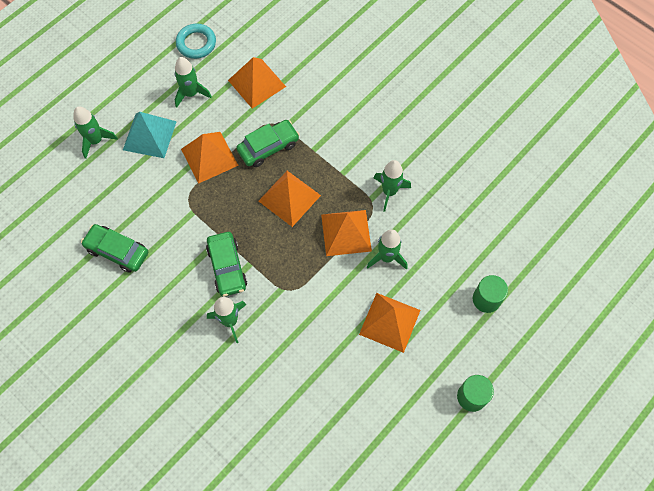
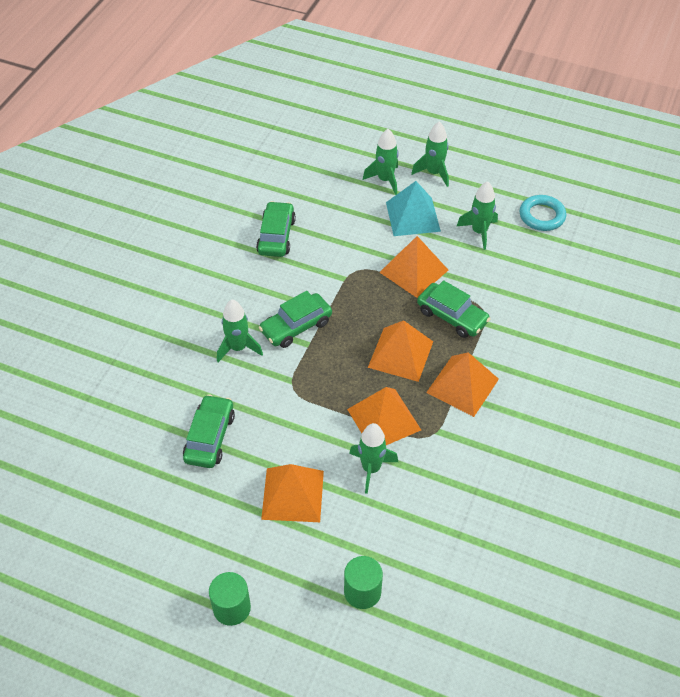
camera: 70 degrees right, 15 degrees down
(257, 83) = (525, 281): orange pyramid -> orange pyramid (462, 385)
(313, 371) = (209, 437): none -> green car
(389, 192) = (456, 447): green rocket -> green rocket (434, 173)

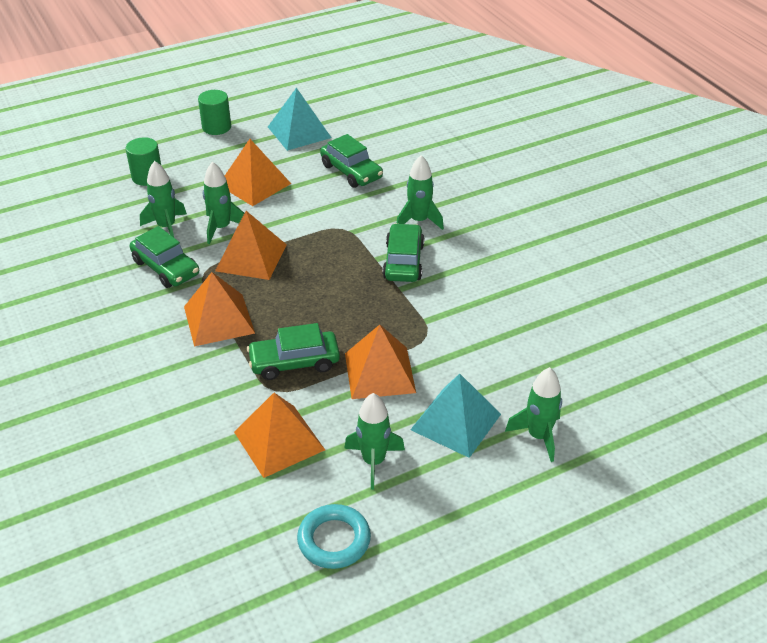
camera: 130 degrees right, 10 degrees down
(179, 526) = (299, 132): none -> turquoise pyramid
(276, 236) = (532, 306): green car -> green car (166, 268)
(400, 354) = (297, 304): orange pyramid -> orange pyramid (279, 441)
(434, 173) = (509, 489): green rocket -> green rocket (166, 227)

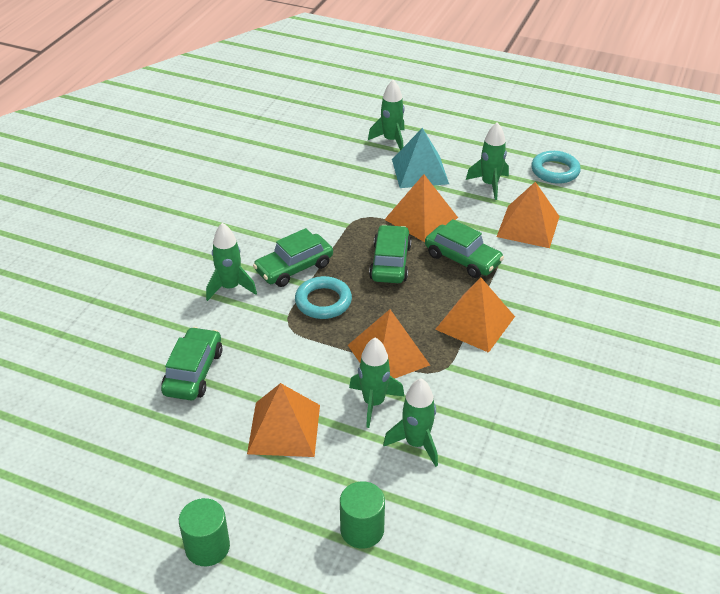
camera: 130 degrees left, 0 degrees up
(166, 268) = (464, 399): green car -> green car (390, 262)
(299, 132) = (152, 461): turquoise pyramid -> none
(345, 256) = (323, 301): none -> turquoise ring

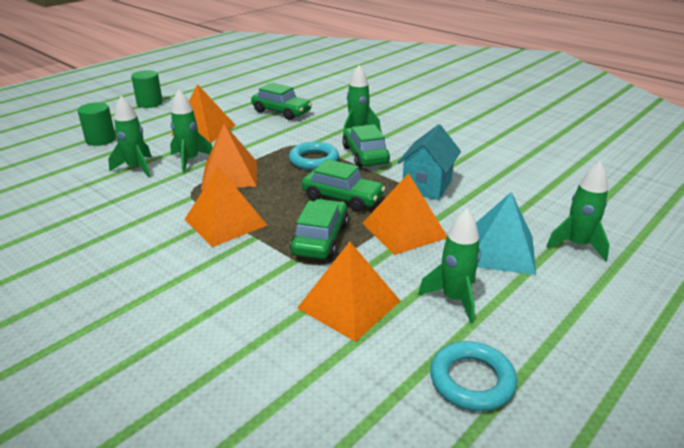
camera: 110 degrees right, 10 degrees down
(340, 218) = (427, 186): none -> turquoise house
(462, 259) = (320, 239): green car -> green car turned 135 degrees clockwise

